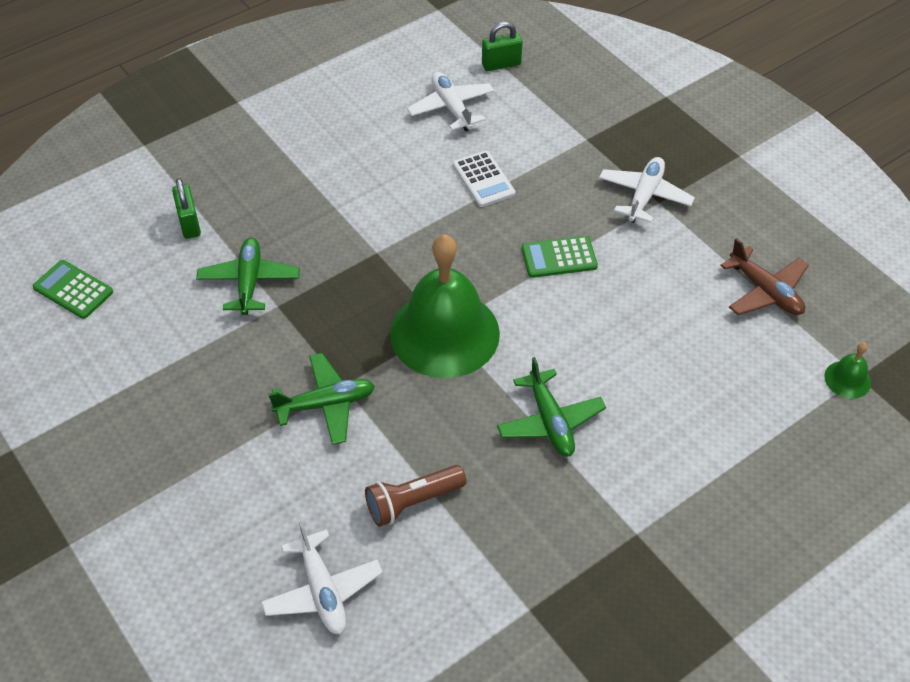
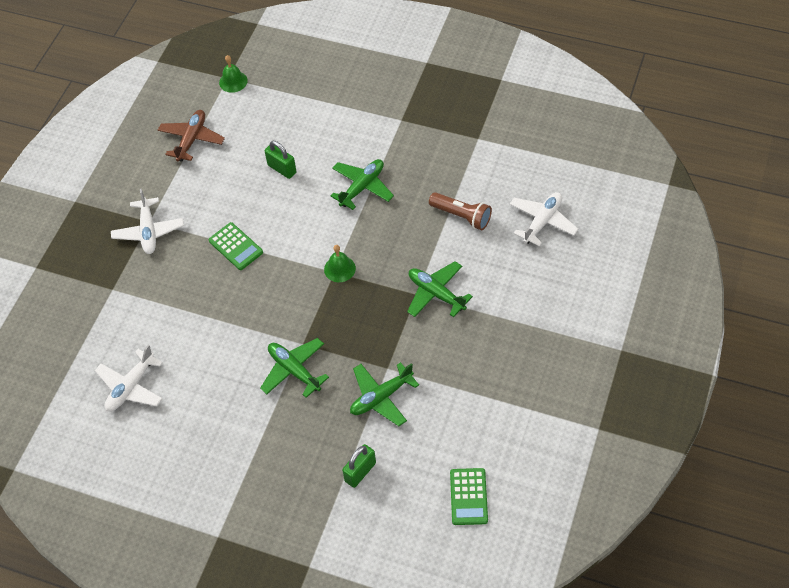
camera: 120 degrees left, 5 degrees up
(351, 230) = (294, 370): none -> green plane
(444, 333) = (339, 269): green bell -> green bell, size x0.41
(483, 179) = (193, 325): white calculator -> none
(501, 64) = (60, 384): green padlock -> green padlock (282, 169)
(644, 196) = (148, 231): white plane -> white plane turned 90 degrees counterclockwise

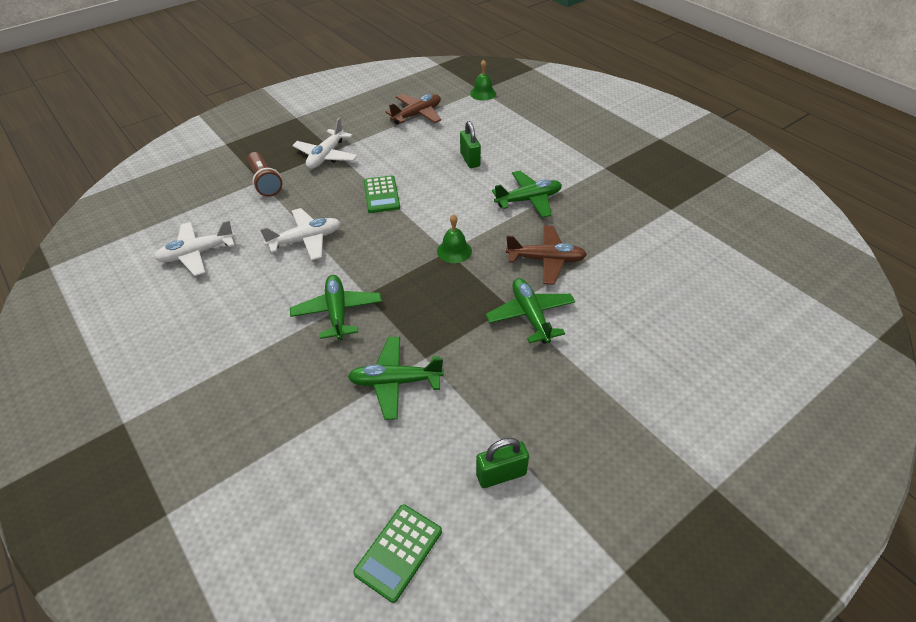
camera: 30 degrees right, 10 degrees down
(360, 472) = (309, 445): green padlock -> green padlock (501, 474)
(415, 239) = (546, 260): none -> brown plane
(462, 216) = (608, 262): brown flashlight -> brown flashlight (265, 182)
(542, 222) = (695, 305): white plane -> white plane (306, 240)

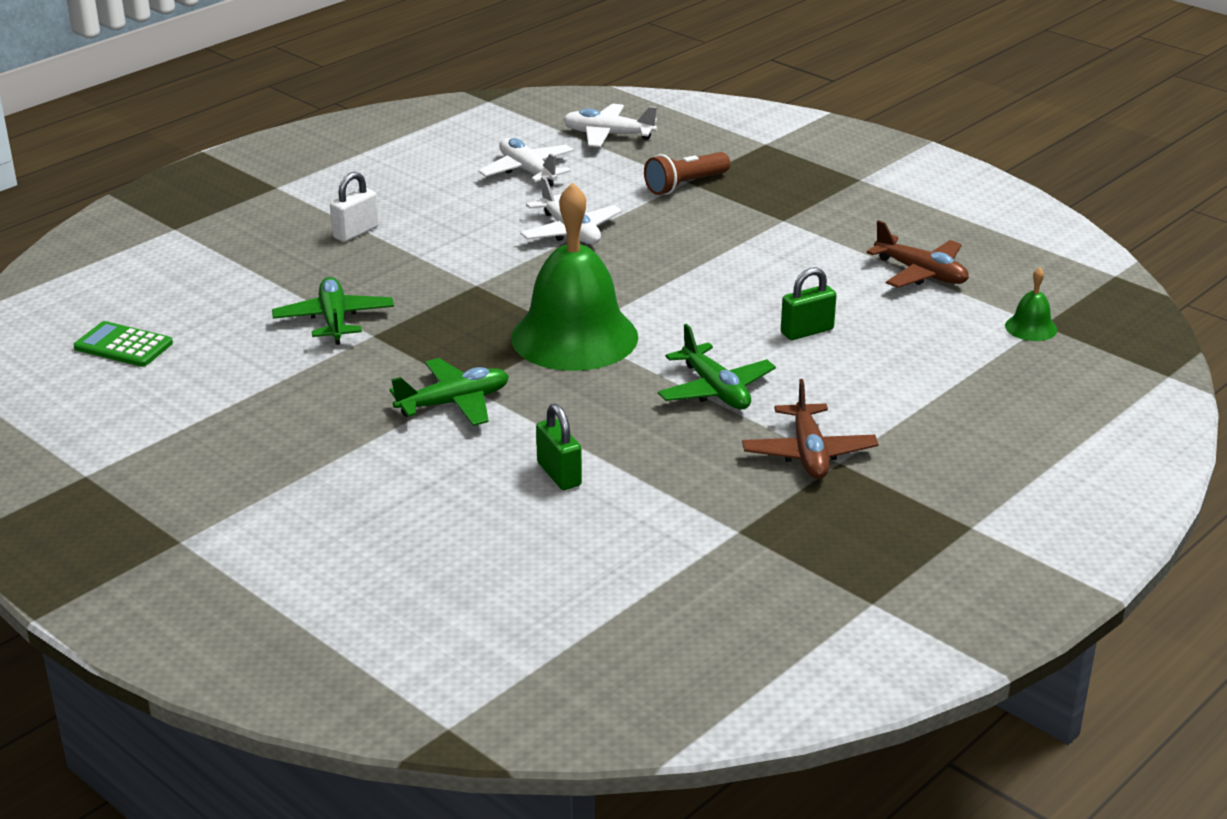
camera: 80 degrees right, 15 degrees down
(248, 363) = (356, 232): none -> white padlock
(326, 156) = (766, 217): white plane -> white plane (608, 135)
(337, 312) = (441, 271): green plane -> none
(381, 195) = (685, 270): green calculator -> none
(454, 251) = (574, 337): green bell -> green bell, size x2.45
(501, 474) = (206, 396): green padlock -> green padlock (559, 474)
(546, 260) = (571, 411): brown plane -> brown plane (808, 453)

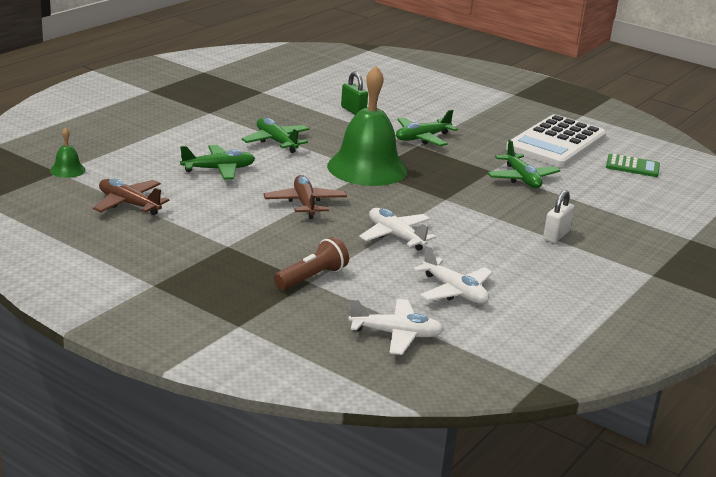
camera: 170 degrees right, 5 degrees down
(210, 397) = (556, 143): none -> white calculator
(807, 331) = (218, 169): green padlock -> green plane
(808, 453) = (225, 116): brown plane -> brown plane (305, 204)

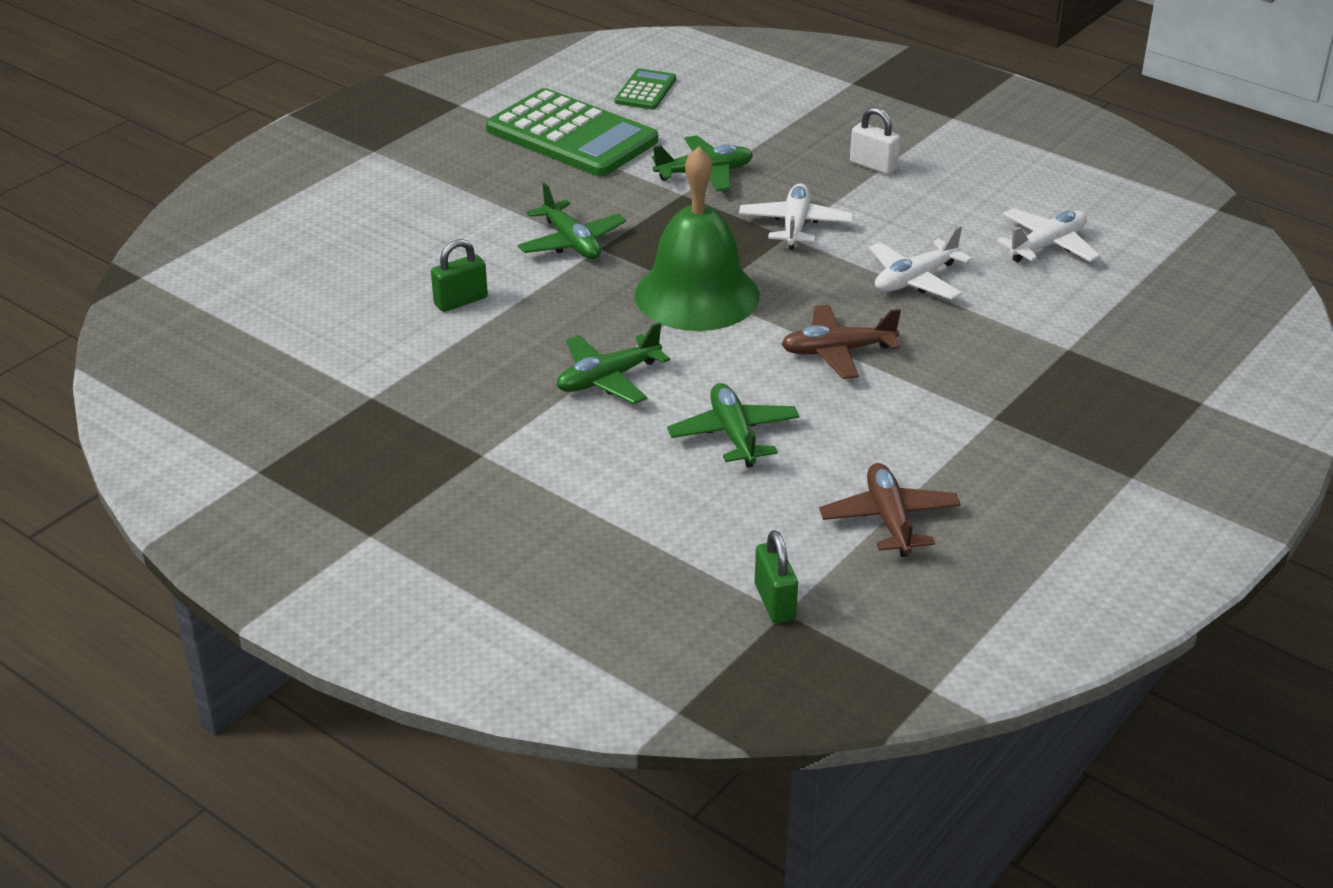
camera: 85 degrees left, 10 degrees up
(67, 170) = (775, 602): green bell -> green padlock
(129, 204) = (889, 519): brown plane -> brown plane turned 135 degrees clockwise
(312, 277) = (1056, 347): brown flashlight -> none
(396, 334) = (1167, 290): white plane -> white plane (795, 225)
(556, 143) = (571, 135): white calculator -> green calculator

